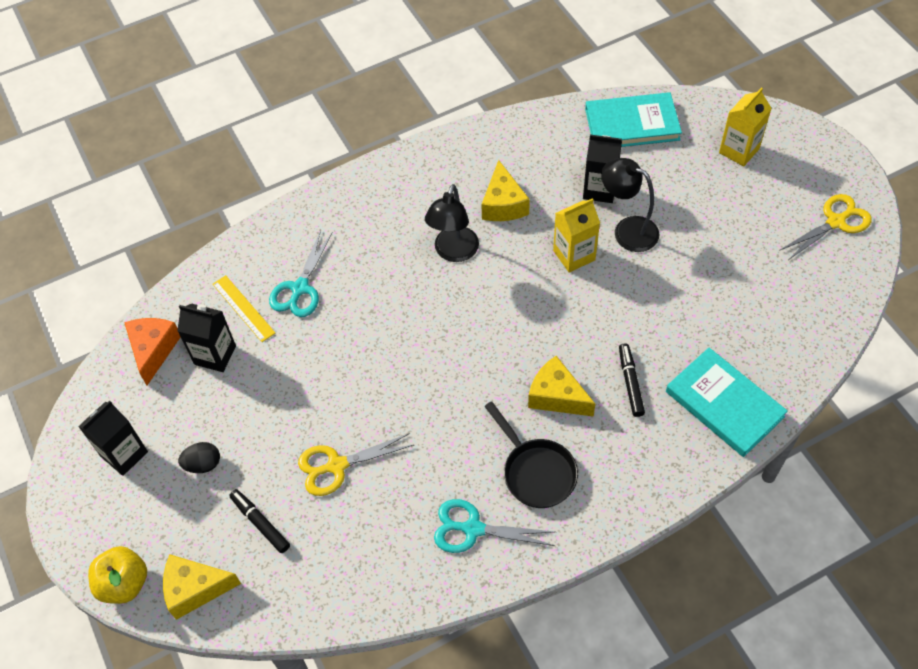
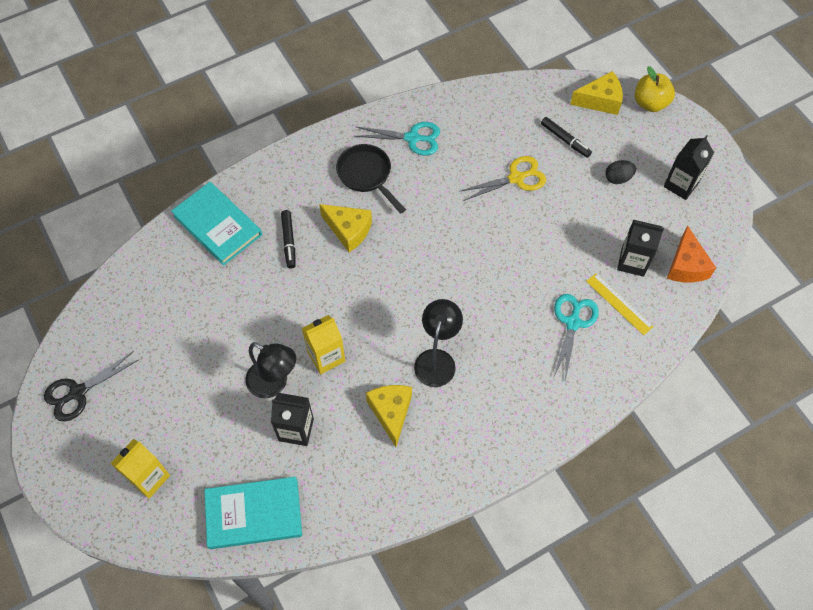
camera: 175 degrees right, 5 degrees up
(836, 222) = (78, 392): yellow scissors -> black scissors

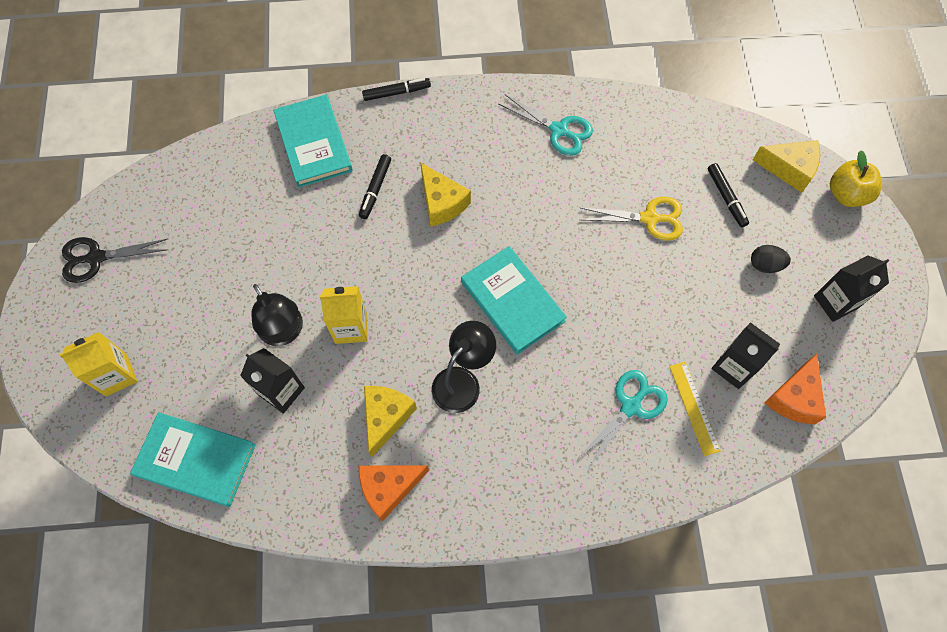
camera: 25 degrees right, 5 degrees up
(266, 158) = (396, 92): none -> black marker
(367, 175) = (490, 151): black pan -> none
(422, 464) = (389, 488): none -> orange cheese
(444, 283) = (512, 302): none -> turquoise book

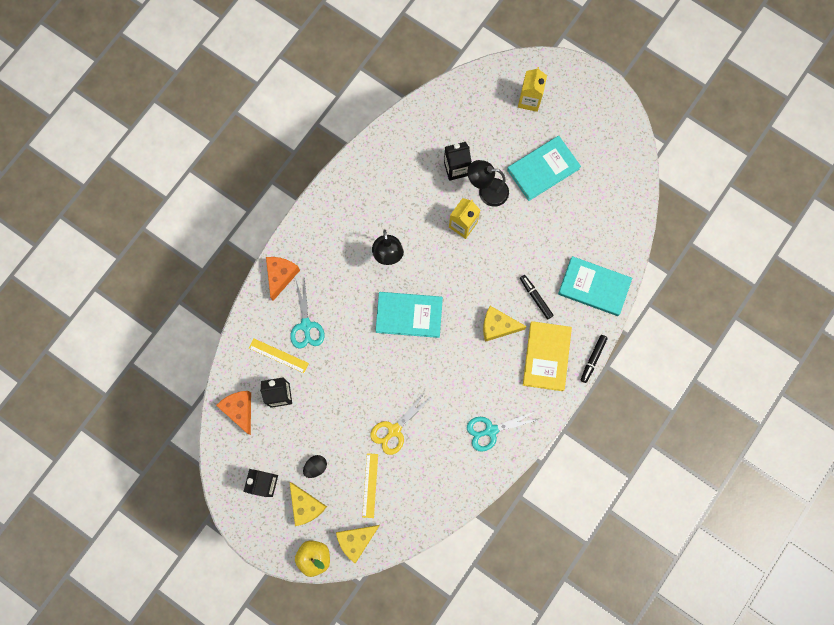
camera: 130 degrees right, 10 degrees up
(96, 258) = (608, 130): black scissors -> none
(195, 460) = (453, 108): turquoise book -> turquoise book (543, 169)
(386, 417) = (401, 206): yellow cheese -> yellow cheese (306, 506)
(389, 488) = (366, 182): orange cheese -> orange cheese (281, 276)
(432, 134) = (546, 356): none -> yellow book
(726, 198) = (370, 485): black marker -> yellow ruler

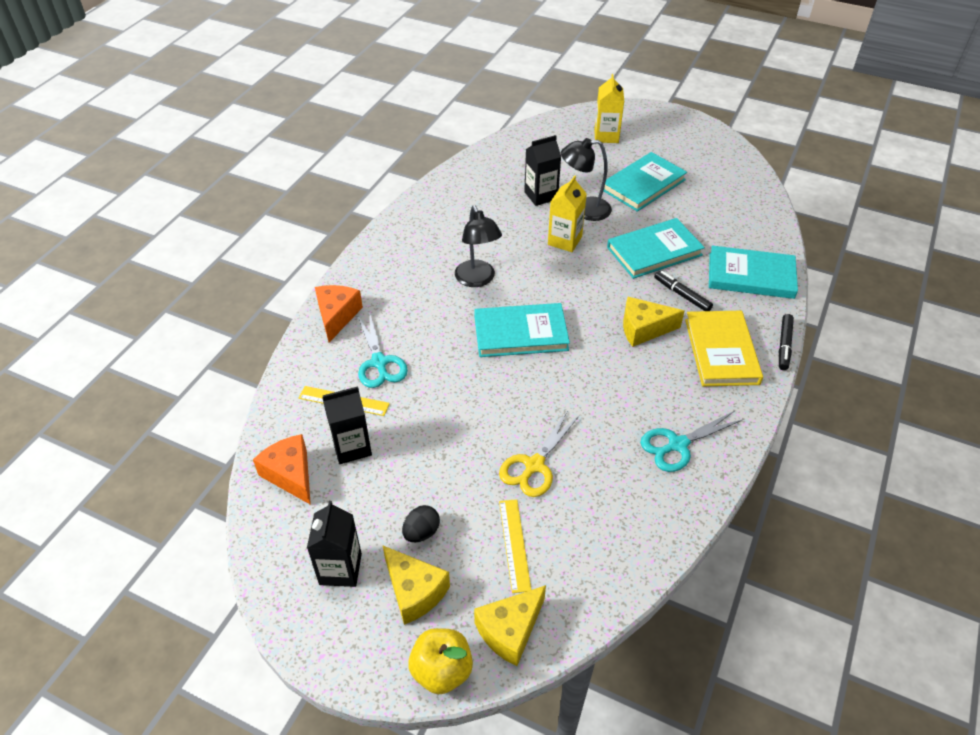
camera: 10 degrees left, 30 degrees down
(529, 248) = (654, 251): none -> turquoise book

